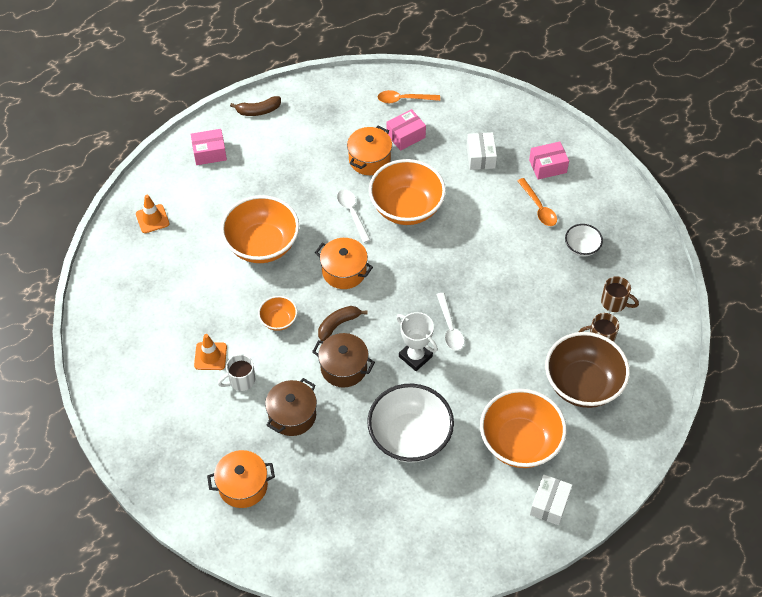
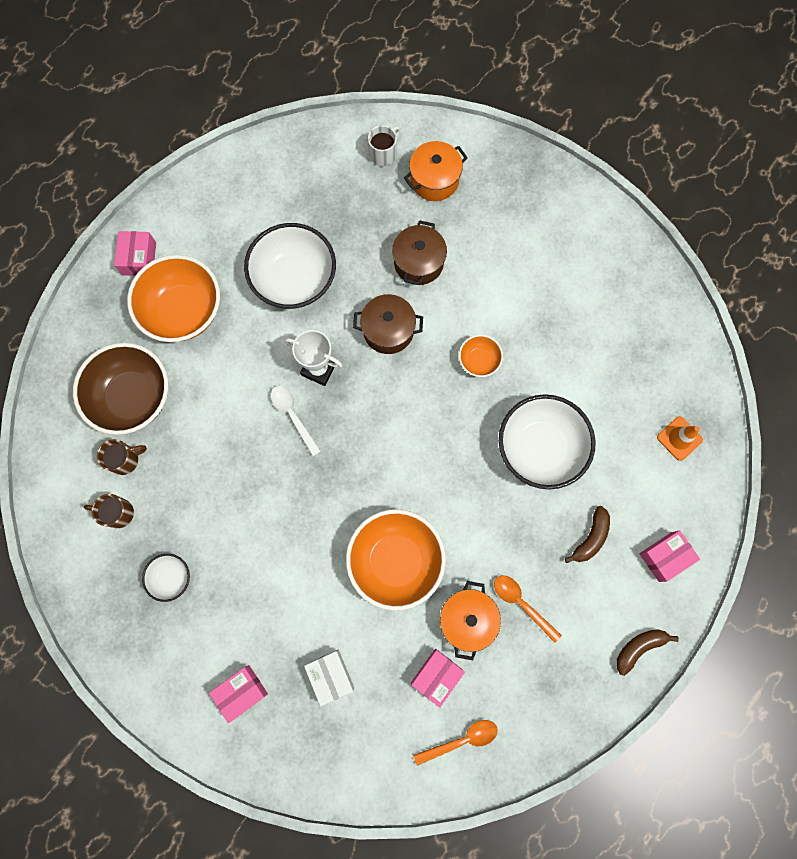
camera: 160 degrees right, 20 degrees up
(210, 356) = (529, 296): orange traffic cone -> none
(241, 380) = (486, 281): white mug -> white mug (383, 154)
(262, 245) = (540, 448): orange bowl -> white bowl
(338, 324) = (413, 378): brown banana -> brown banana (590, 538)
(344, 271) = (434, 446): orange pot -> none
(352, 213) = (456, 529): white spoon -> none
(538, 207) = (236, 620): orange spoon -> orange spoon (521, 603)
(549, 504) = (139, 258): white box -> pink box

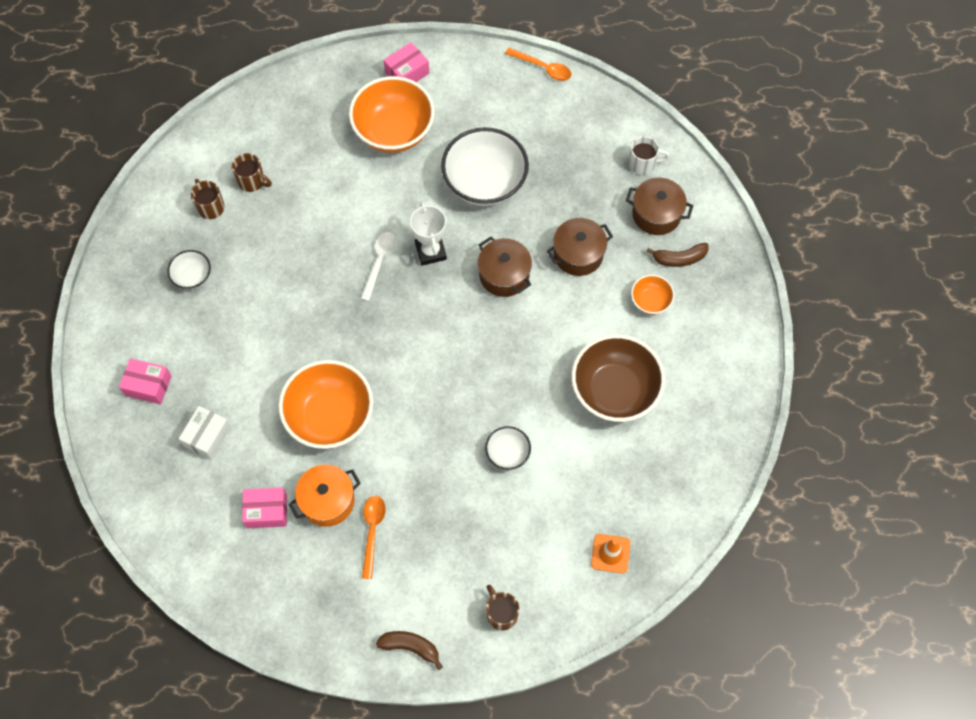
camera: 50 degrees right, 10 degrees down
(133, 397) = (301, 150): brown bowl -> brown bowl (614, 390)
(434, 180) = (656, 214): orange pot -> brown pot
(461, 740) = (232, 565): orange spoon -> orange spoon (543, 68)
(479, 361) = (538, 356): orange bowl -> orange bowl (650, 301)
(540, 448) = (507, 453): white bowl -> white bowl, size x0.48
(590, 538) = (468, 544): brown banana -> brown banana (679, 258)
(664, 557) = (501, 613): pink box -> brown mug

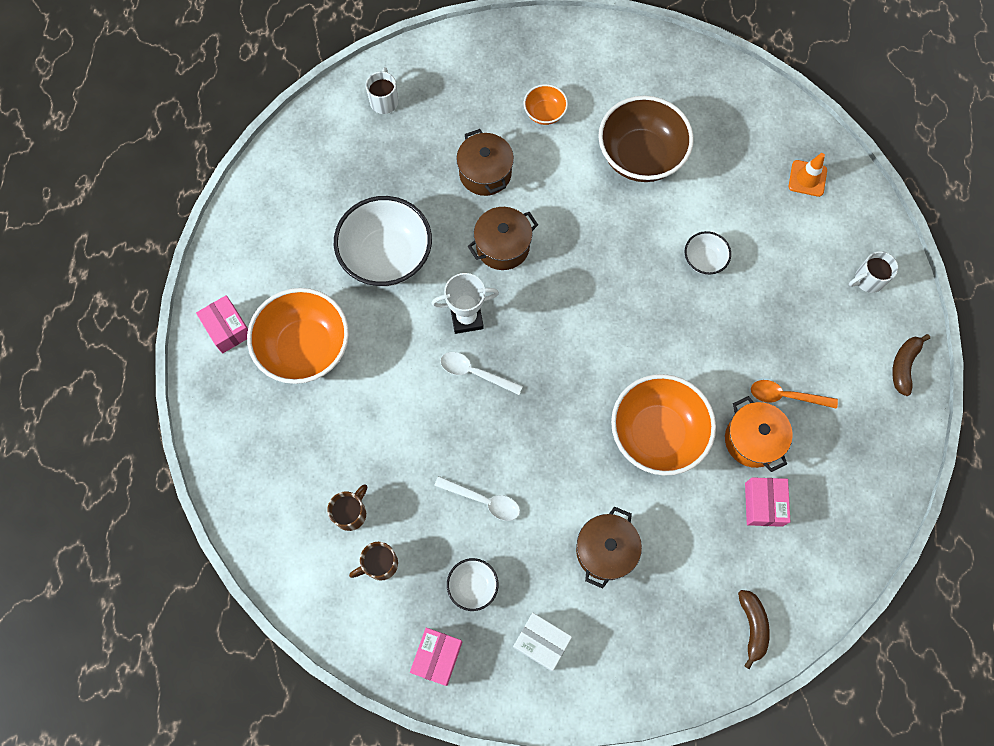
camera: 85 degrees left, 5 degrees up
(148, 385) = (610, 638): pink box -> pink box (437, 657)
(207, 436) = (676, 569): white box -> white box (541, 642)
(265, 279) = (483, 500): none -> white spoon
(501, 613) = (868, 280): brown mug -> white mug
(543, 68) = (247, 184): orange spoon -> none
(656, 214) = (446, 96): brown pot -> brown pot (605, 550)
(679, 258) = (499, 82): brown banana -> brown banana (752, 626)

